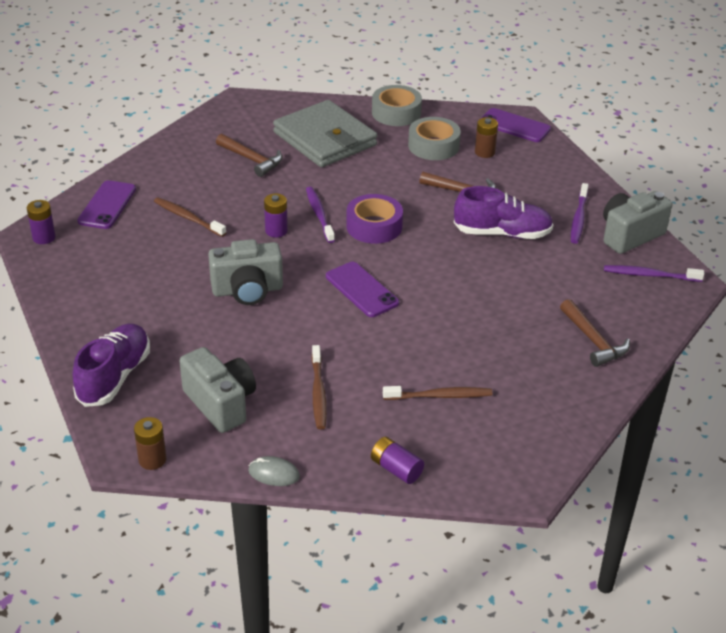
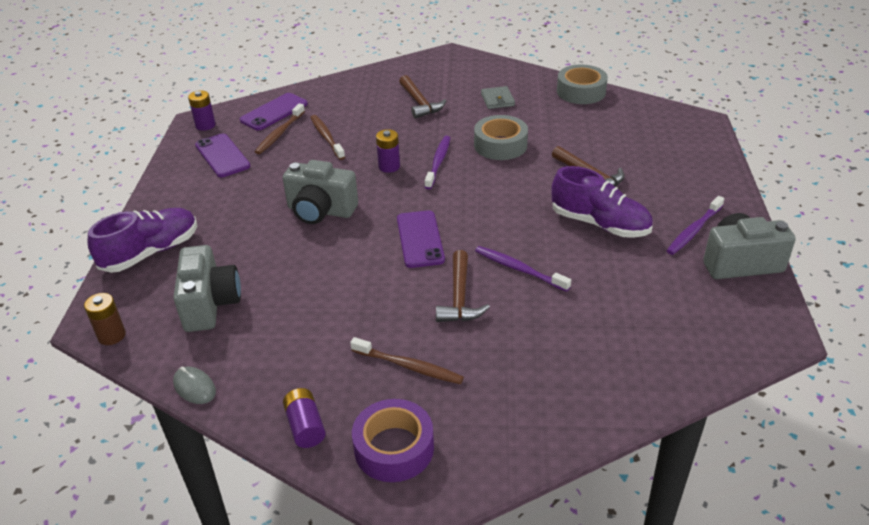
camera: 30 degrees right, 0 degrees up
(318, 392) = (300, 323): brown toothbrush -> brown toothbrush (279, 133)
(325, 139) = (497, 100): grey wallet -> grey wallet, size x0.41
(374, 226) = (479, 185): purple tape -> purple tape (394, 448)
(433, 146) = (594, 127): grey tape -> grey tape (500, 145)
(484, 152) = (640, 144): brown battery -> none
(514, 126) = (690, 127): purple phone -> purple phone (222, 156)
(593, 340) = (616, 362): brown hammer -> brown hammer (459, 297)
(650, 275) = (734, 311): purple toothbrush -> purple toothbrush (519, 269)

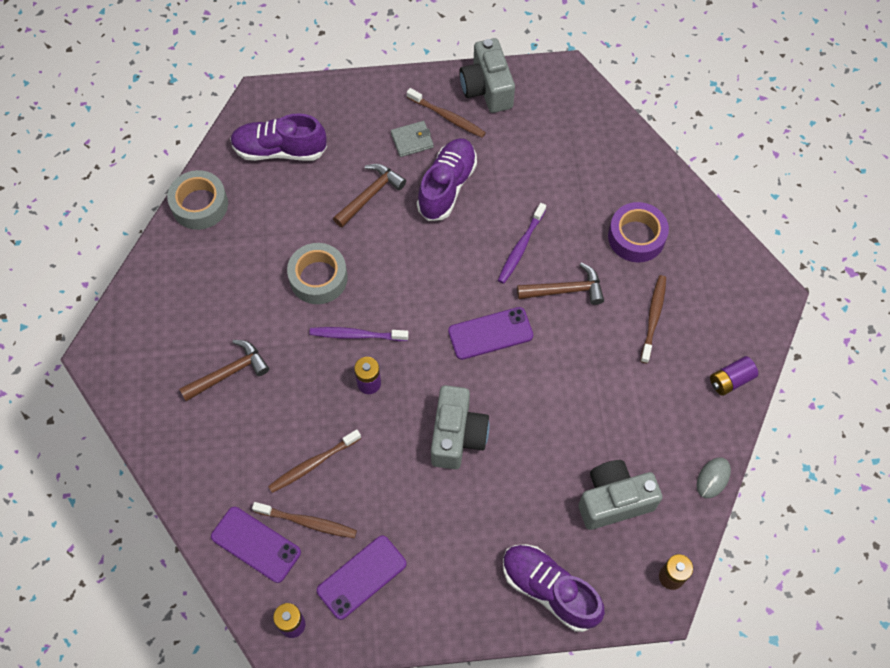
camera: 100 degrees left, 25 degrees up
(394, 448) = (734, 315): purple tape -> purple tape (636, 237)
(497, 100) = (220, 289): grey wallet -> grey wallet (412, 140)
(641, 129) = (280, 150): none -> purple shoe
(693, 230) = (447, 117): purple toothbrush -> brown toothbrush

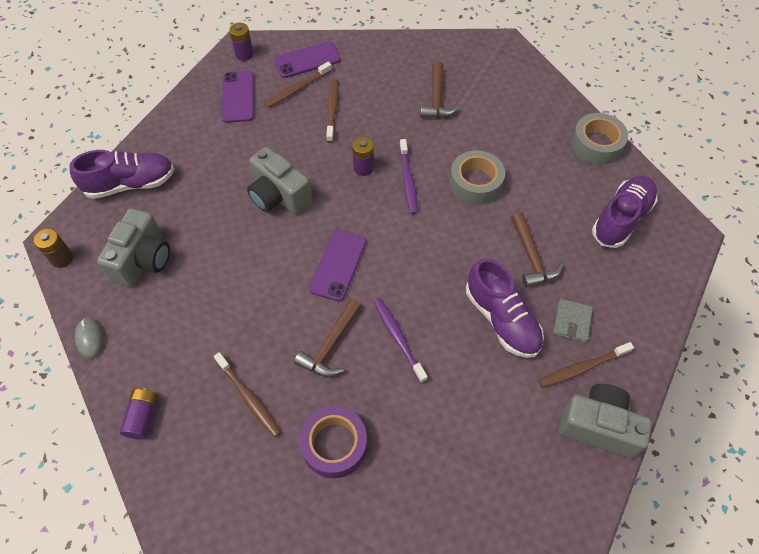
camera: 125 degrees right, 5 degrees down
(356, 335) = (408, 180): purple toothbrush -> purple toothbrush turned 135 degrees clockwise

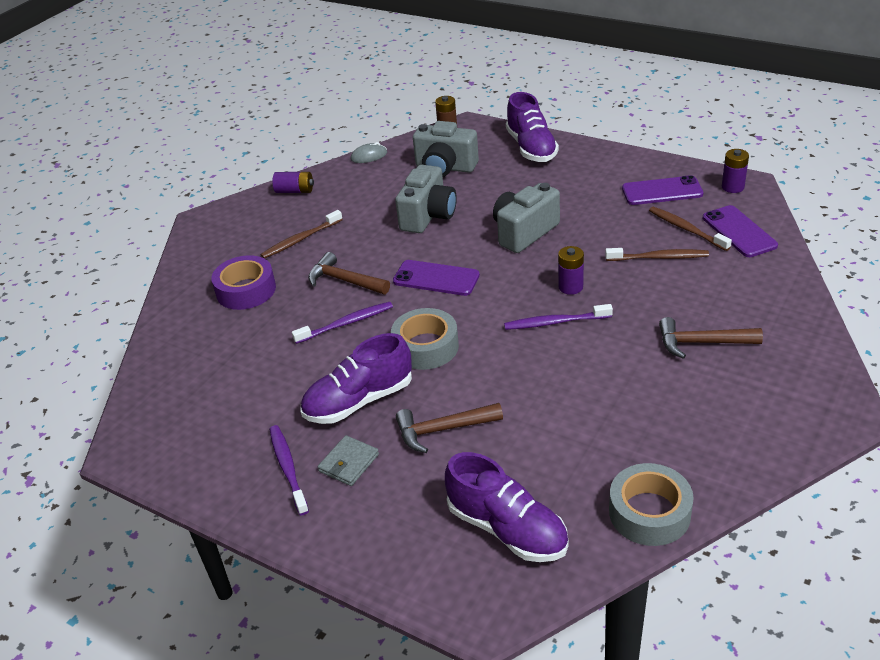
camera: 95 degrees right, 20 degrees down
(475, 183) = (558, 380): grey tape -> grey tape (426, 347)
(572, 322) = (349, 463): grey wallet -> grey wallet turned 75 degrees counterclockwise
(582, 368) = (288, 468): brown toothbrush -> purple toothbrush
(598, 426) = (216, 477): grey camera -> grey camera (428, 216)

